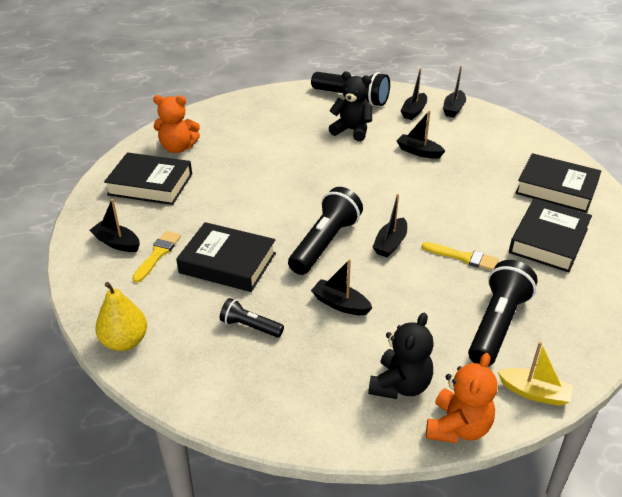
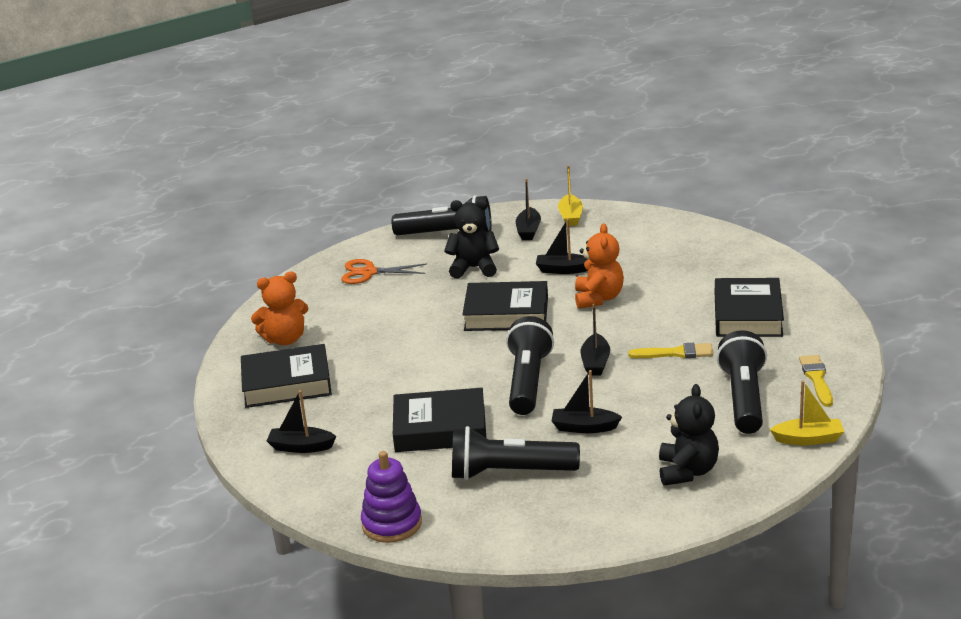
camera: 20 degrees left, 10 degrees down
(125, 341) = (392, 524): yellow pear -> purple stacking toy
(158, 254) = (357, 443): yellow brush -> yellow brush (816, 379)
(250, 326) = (509, 472): black flashlight -> black flashlight, size x1.85
(275, 112) = (368, 272): none -> orange scissors
(453, 109) = (570, 217): black boat -> yellow boat
(457, 427) = (759, 485): orange teddy bear -> orange teddy bear (598, 298)
(556, 189) = (727, 266): black book -> black book (506, 314)

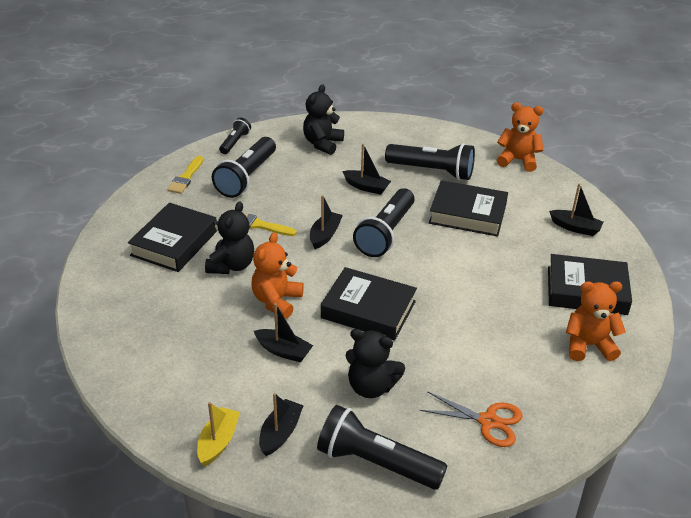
camera: 165 degrees left, 10 degrees up
(392, 524) = (518, 160): purple stacking toy -> orange teddy bear
(669, 312) = (231, 265): none -> black teddy bear
(808, 439) = (235, 142): yellow boat -> black flashlight

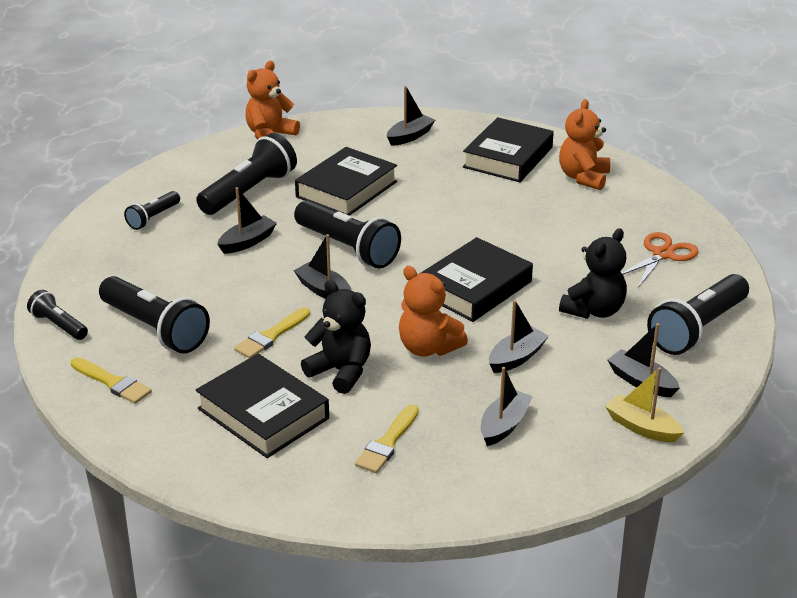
camera: 70 degrees left, 5 degrees down
(160, 304) = (387, 443): none -> yellow brush
(196, 359) = (504, 425): none -> black boat
(322, 144) = (125, 254): black teddy bear -> none
(372, 142) = (153, 218): none -> black flashlight

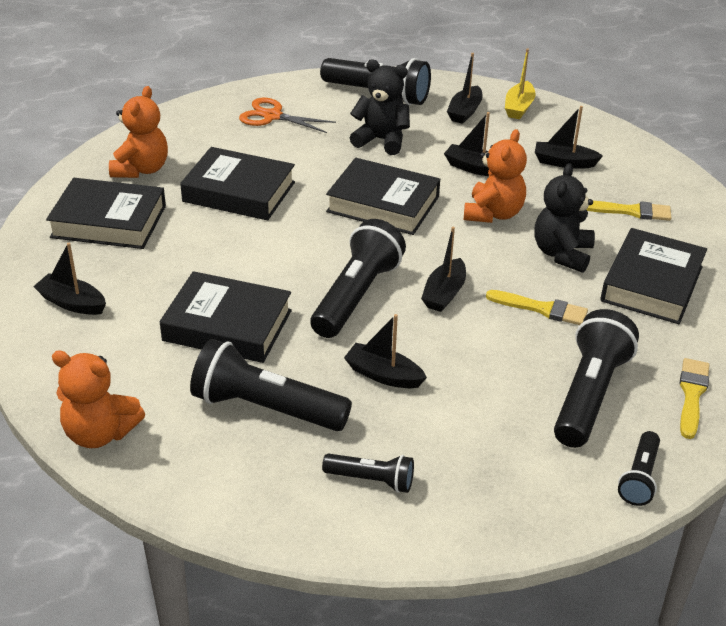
camera: 110 degrees left, 5 degrees up
(528, 218) = (239, 192): none -> black book
(583, 178) = (141, 169): orange teddy bear -> orange teddy bear turned 75 degrees counterclockwise

